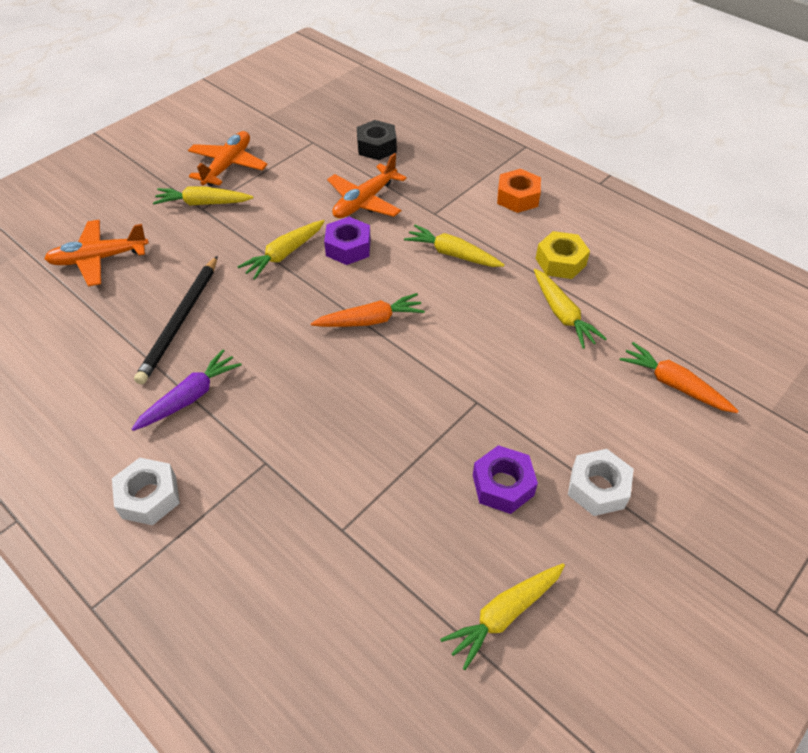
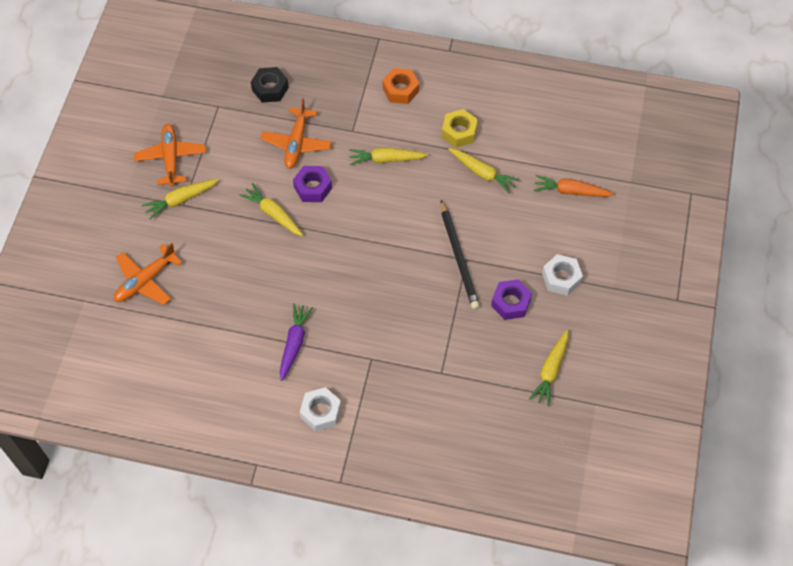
camera: 30 degrees left, 10 degrees up
(180, 321) = (244, 298): black pencil -> black pencil (459, 257)
(284, 254) = (273, 214): yellow carrot -> yellow carrot turned 120 degrees clockwise
(370, 320) = (366, 236): orange carrot -> none

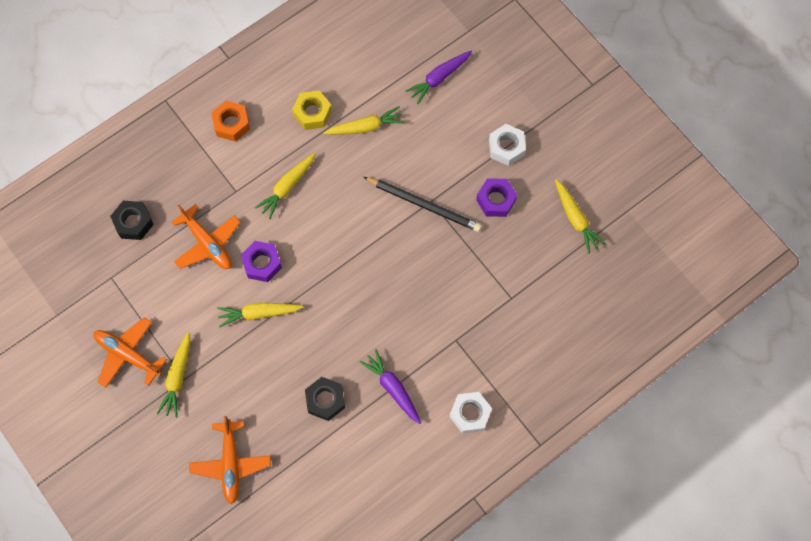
camera: 50 degrees left, 10 degrees up
(245, 305) = (325, 400): none -> black nut
(571, 191) = (439, 78): orange carrot -> purple carrot

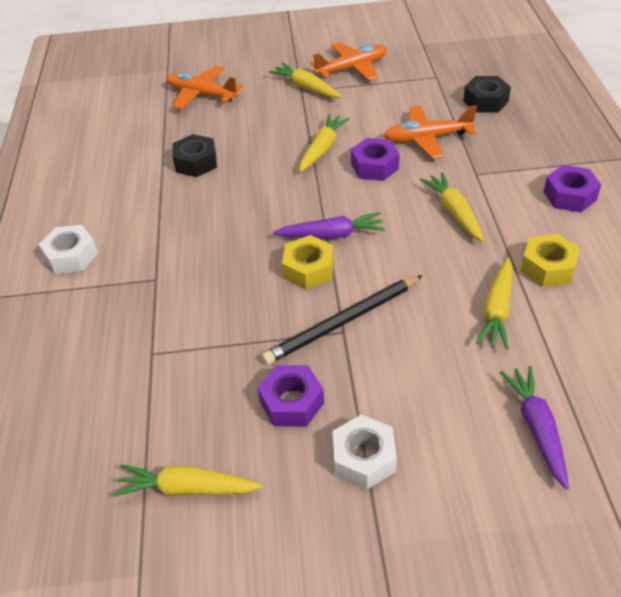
camera: 125 degrees right, 25 degrees down
(231, 124) = (569, 196): orange nut -> purple nut
(392, 249) = (308, 269): none -> yellow nut
(393, 388) = (158, 210): purple carrot -> purple carrot (331, 235)

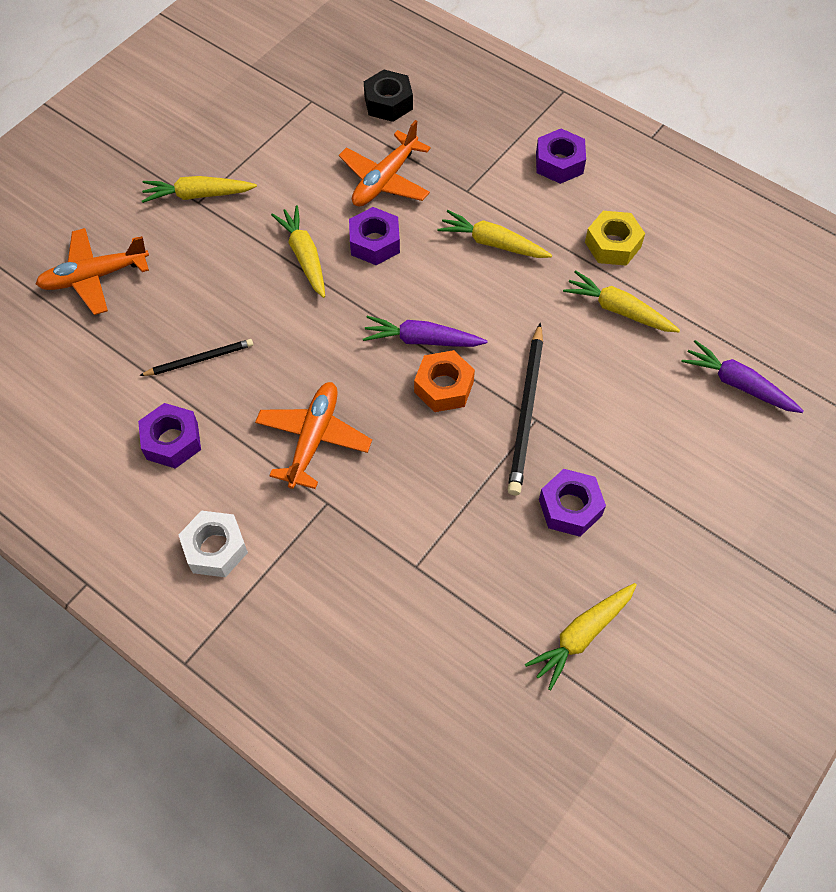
camera: 50 degrees left, 15 degrees up
(128, 190) = (172, 441): none -> purple nut
(196, 162) = (200, 359): black nut -> black pencil
(308, 269) = (444, 387): yellow nut -> orange nut
(331, 235) = (422, 340): purple carrot -> purple carrot turned 120 degrees counterclockwise
(352, 68) = (217, 140): orange plane -> orange plane (313, 438)
(364, 458) = (664, 503): white nut -> none
(497, 310) = (618, 310): yellow carrot -> yellow carrot turned 150 degrees clockwise

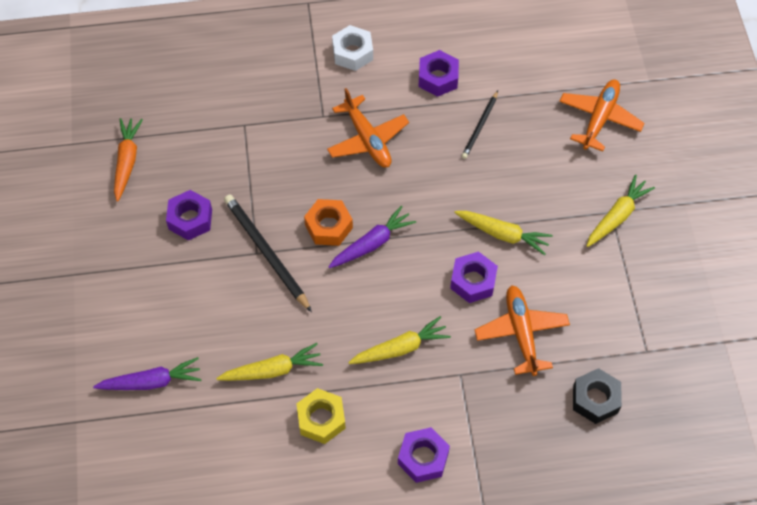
camera: 135 degrees right, 0 degrees up
(582, 635) = (127, 161): yellow carrot -> orange carrot

